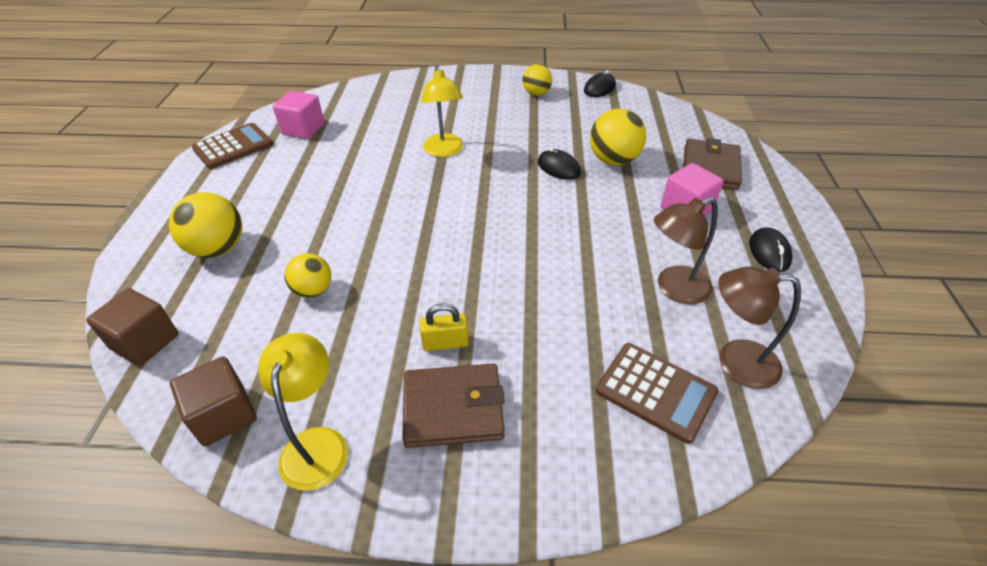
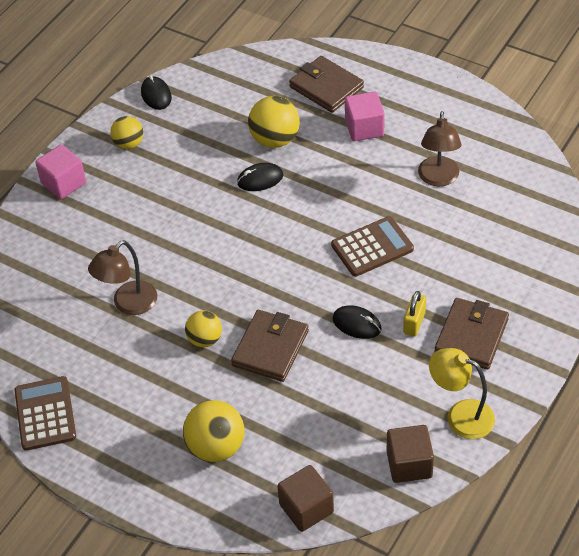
camera: 60 degrees left, 5 degrees up
(303, 129) = (54, 348): pink cube -> pink cube (63, 183)
(313, 290) = (312, 388): yellow ball -> yellow ball (205, 339)
(354, 243) = (270, 348): none -> brown wallet
(444, 151) = (178, 247): yellow lamp -> none
(656, 392) = (513, 231): brown calculator -> brown calculator (372, 247)
(735, 362) = (513, 182): brown lamp -> brown lamp (128, 304)
(769, 252) = (436, 110): black mouse -> black mouse (357, 324)

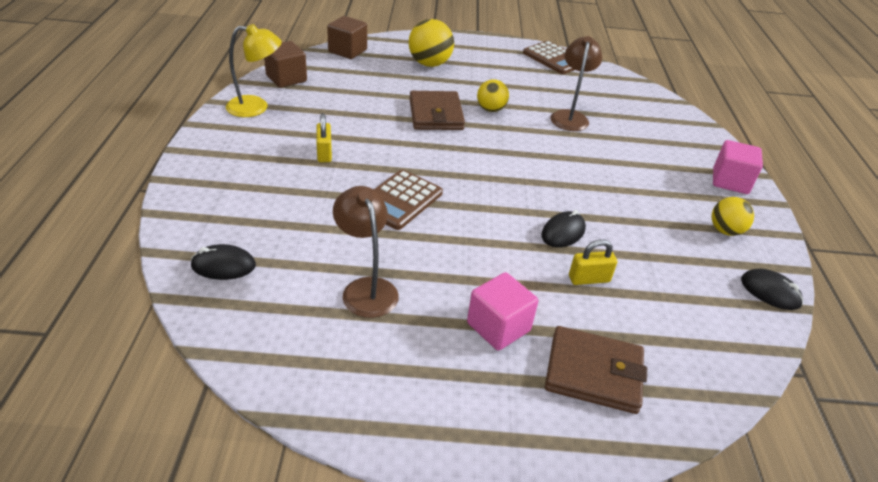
camera: 145 degrees right, 10 degrees down
(275, 140) = (589, 279): yellow ball -> yellow padlock
(357, 324) = (376, 142): black mouse -> black mouse (223, 266)
(471, 336) = (265, 155): brown wallet -> none

